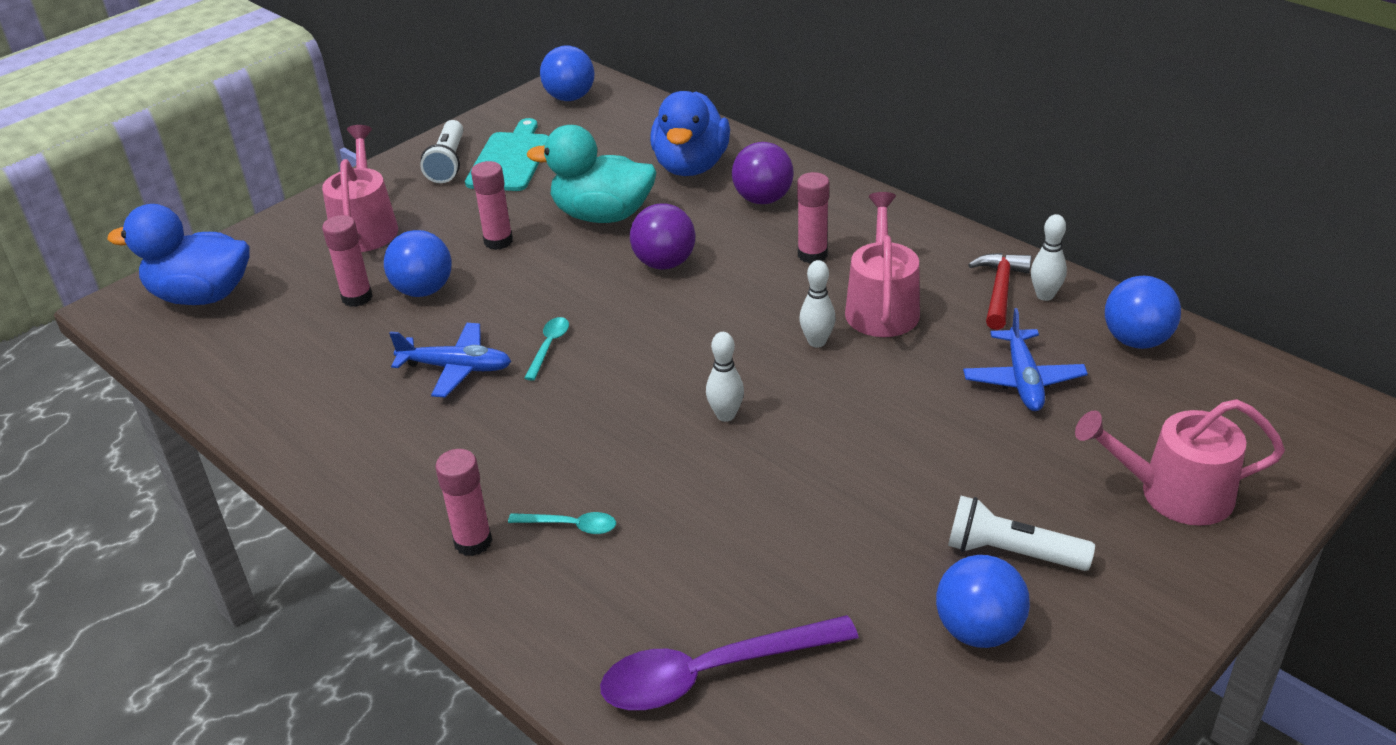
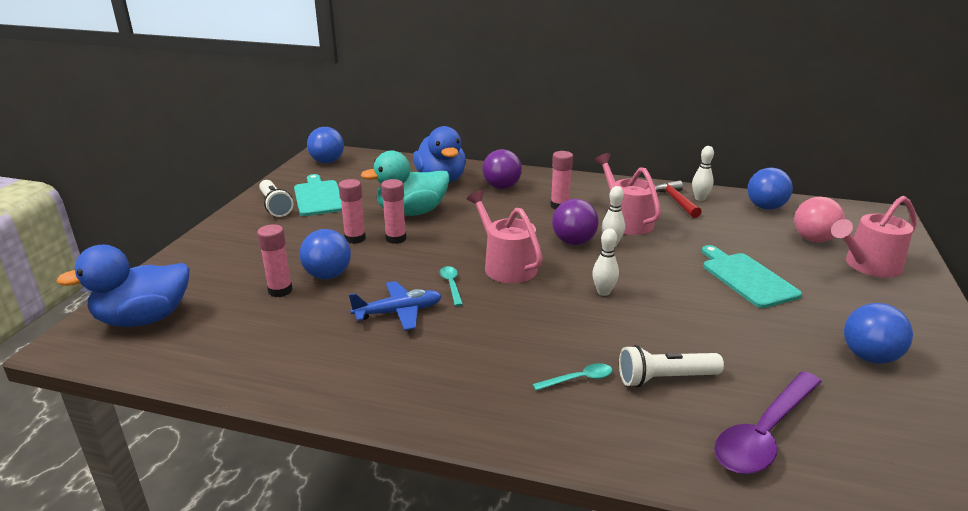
camera: 30 degrees left, 10 degrees down
(365, 227) = (247, 251): pink watering can -> pink watering can (506, 266)
(473, 542) = (523, 411): pink glue stick -> pink glue stick (396, 238)
(664, 263) = (478, 227): purple ball -> purple ball (573, 242)
(951, 455) = (747, 278): none -> turquoise cutting board
(1011, 552) = (834, 314): white flashlight -> white flashlight (665, 378)
(1023, 380) = (737, 236): blue plane -> none
(1143, 422) = (813, 239): none -> pink ball

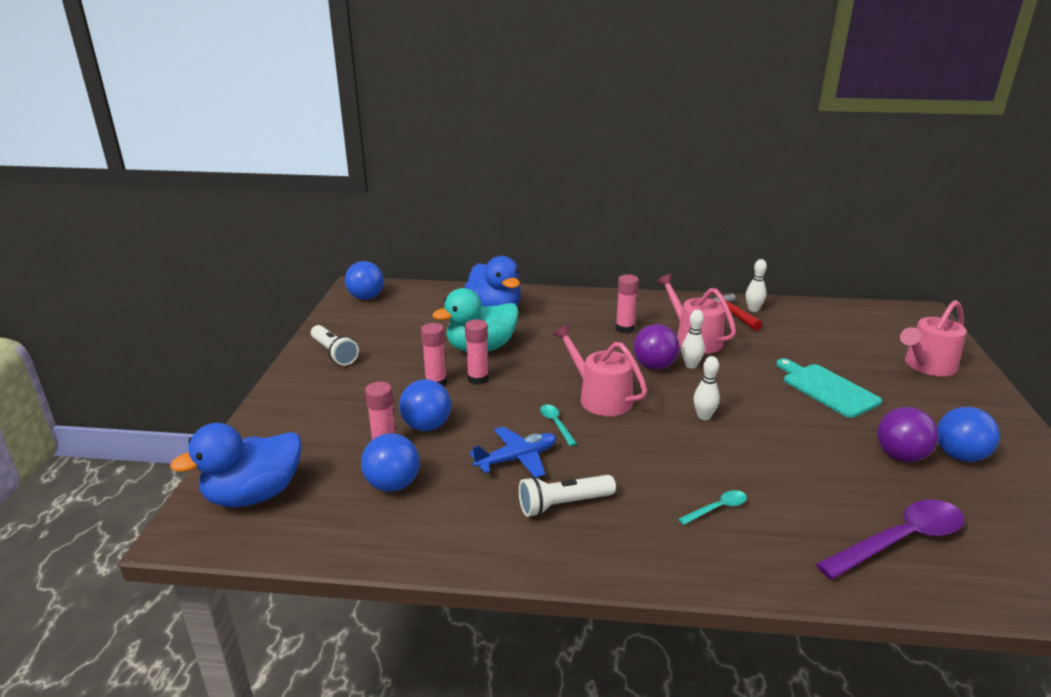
camera: 10 degrees left, 0 degrees up
(318, 197) = (375, 339): turquoise cutting board -> none
(501, 187) = (559, 312): purple ball -> purple ball (900, 456)
(665, 378) = (794, 498): white flashlight -> white flashlight (563, 504)
(764, 433) = (900, 540): purple spoon -> purple spoon turned 150 degrees counterclockwise
(765, 207) = (816, 314): blue ball -> blue ball (393, 485)
(813, 239) = (870, 343): pink ball -> none

